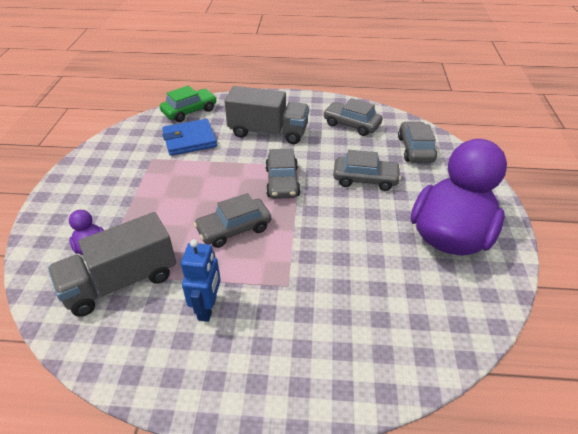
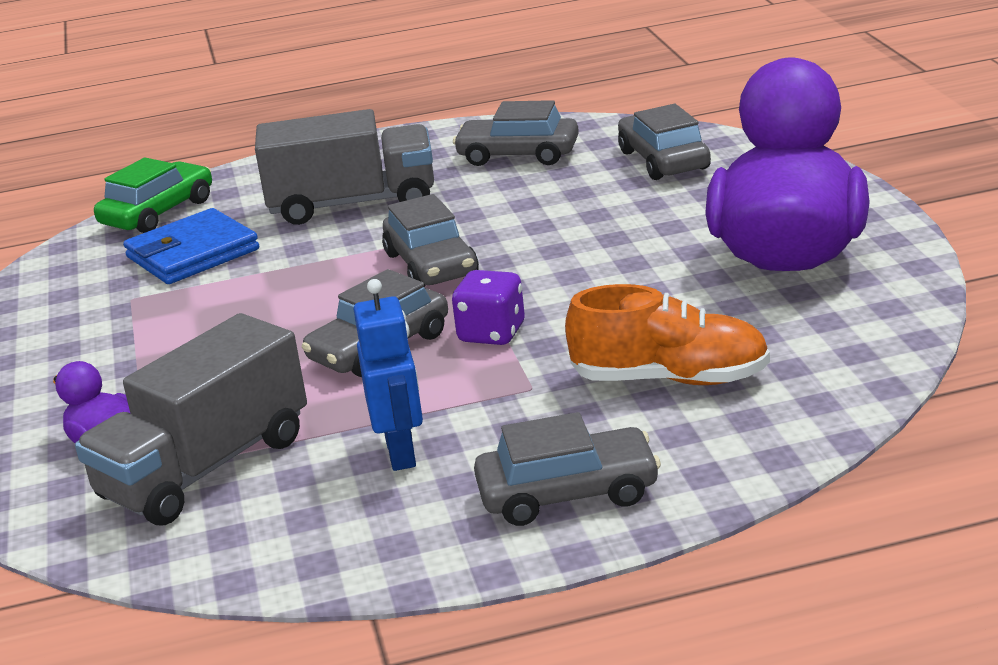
camera: 15 degrees left, 15 degrees down
(287, 239) = (492, 333): none -> purple dice
(356, 306) = (670, 379): none -> orange shoe
(365, 179) = (591, 222): grey car -> grey car (568, 493)

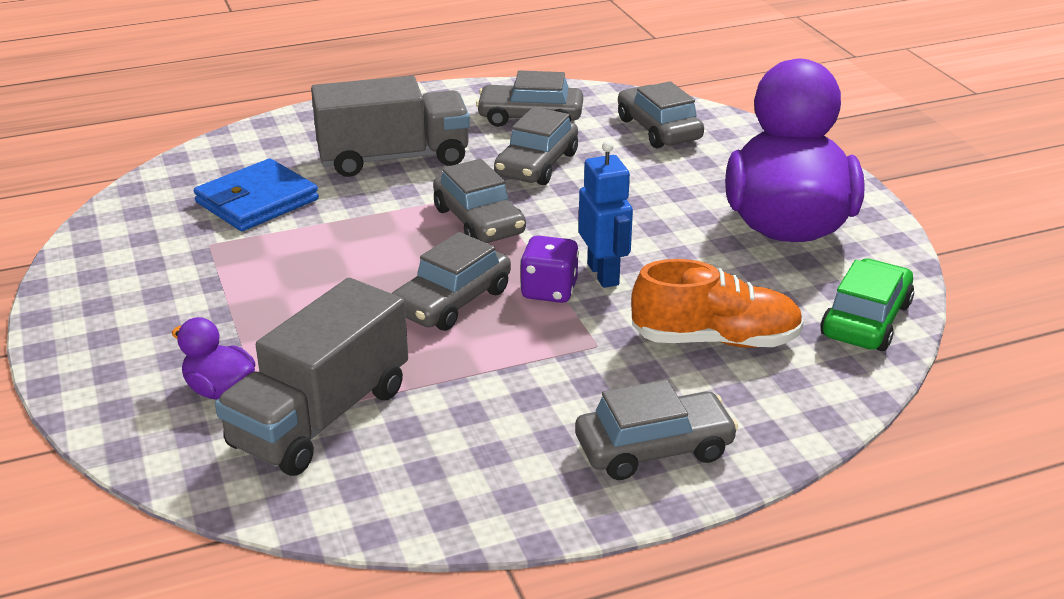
camera: 10 degrees left, 5 degrees up
(158, 212) = (214, 158): green car -> green car (865, 320)
(401, 452) = (497, 406): blue robot -> blue robot (603, 274)
(512, 204) = (537, 165): none -> grey car

